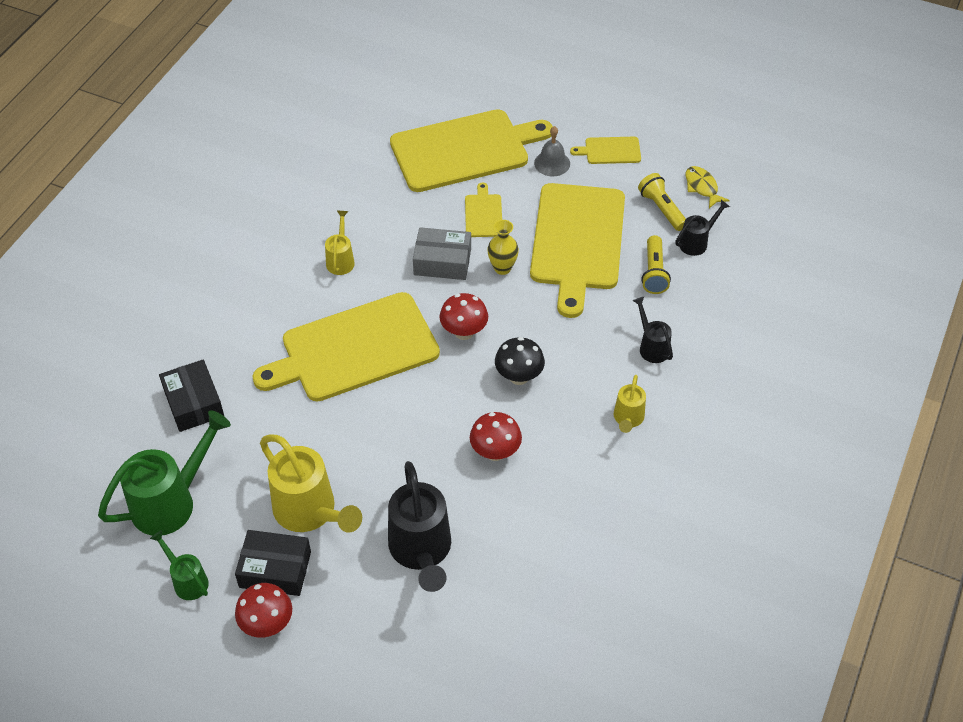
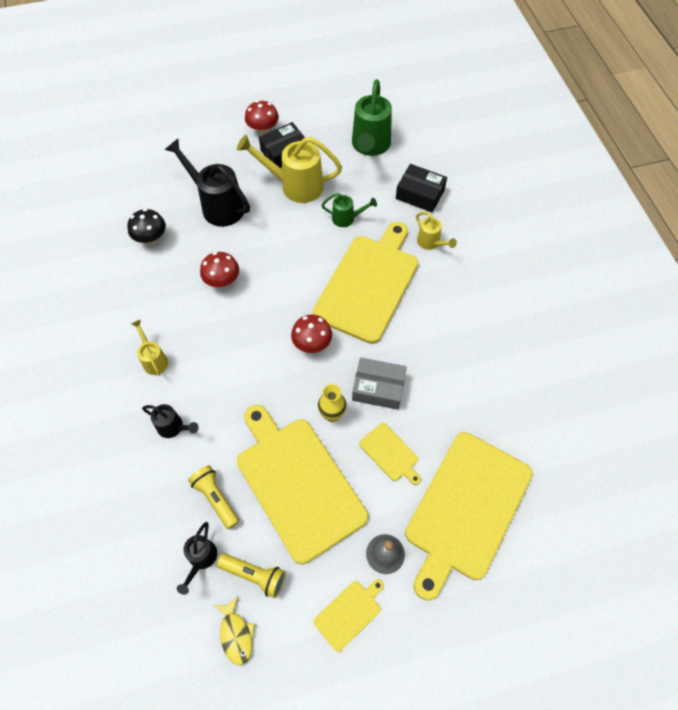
camera: 140 degrees right, 10 degrees up
(187, 581) = (321, 123): green watering can -> green watering can (346, 218)
(341, 260) = (445, 337): yellow watering can -> yellow watering can (430, 243)
(442, 261) = (378, 388): grey box -> grey box turned 45 degrees clockwise
(519, 377) = (249, 339): black mushroom -> black mushroom (151, 239)
(702, 187) = (236, 634): yellow fish -> yellow fish turned 45 degrees clockwise

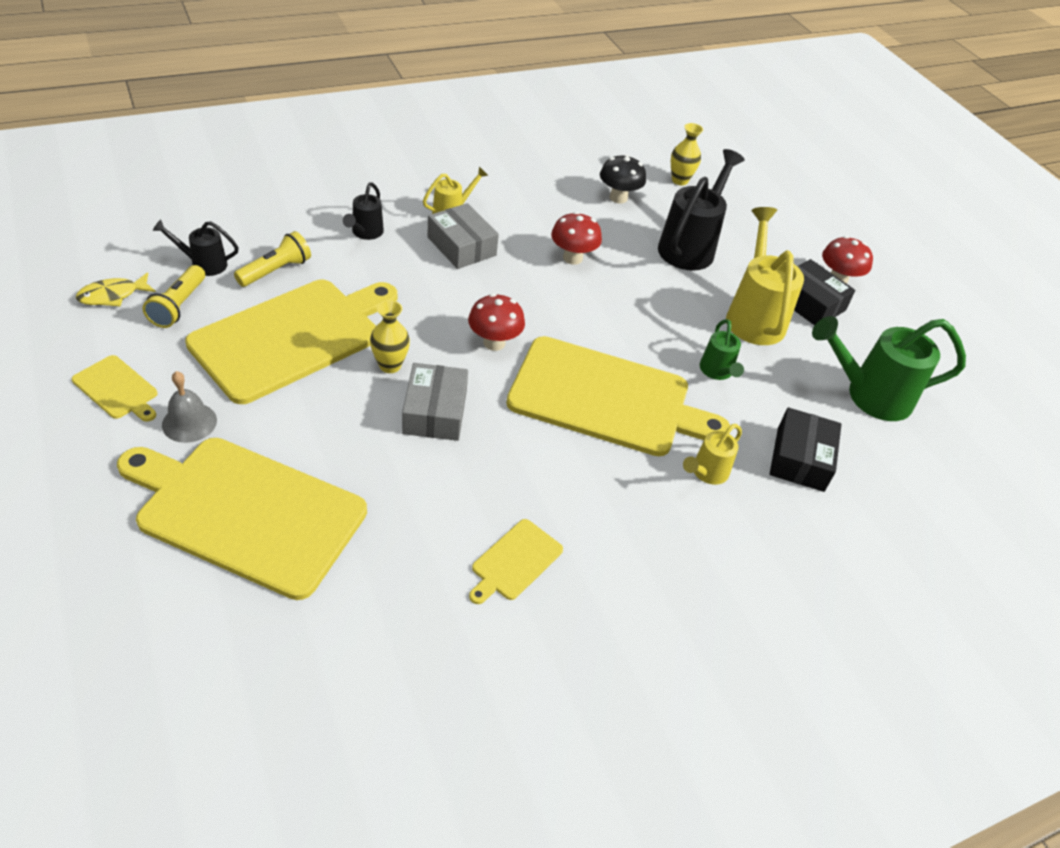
camera: 75 degrees right, 15 degrees down
(135, 195) = (679, 180): none -> yellow vase
(200, 356) = (461, 246): none -> grey box
(390, 453) = (333, 426): yellow cutting board -> yellow cutting board (515, 561)

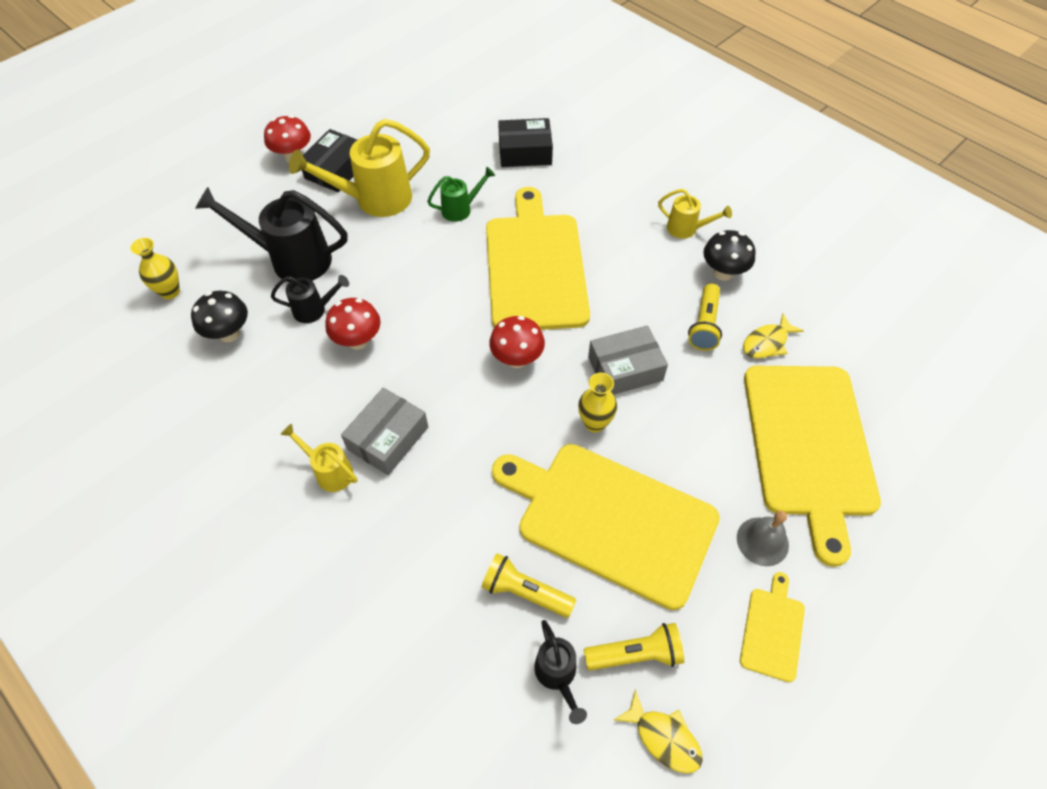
camera: 105 degrees left, 10 degrees up
(365, 233) = (411, 538): black watering can -> black watering can (314, 310)
(390, 549) = (767, 343): none -> yellow fish
(449, 503) = (704, 325): none -> yellow flashlight
(515, 561) = (723, 273): yellow cutting board -> black mushroom
(707, 472) = (572, 195): yellow watering can -> yellow watering can (686, 229)
(870, 396) = (434, 125): green watering can -> none

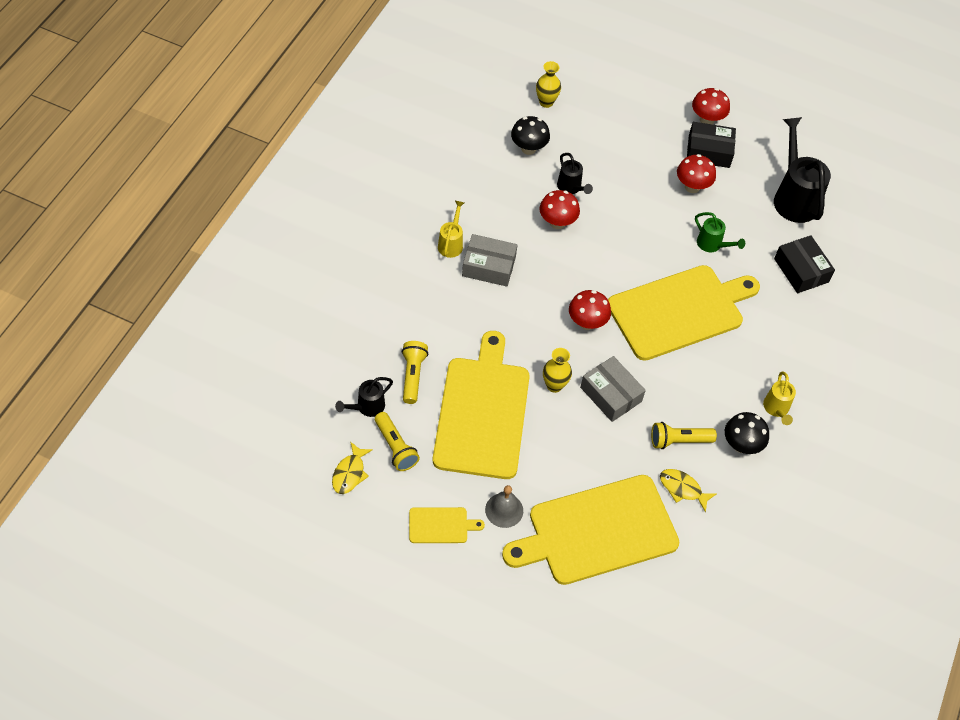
camera: 65 degrees right, 0 degrees up
(292, 259) = (608, 158): black watering can -> black watering can (794, 198)
(375, 199) = (692, 187): yellow watering can -> red mushroom

